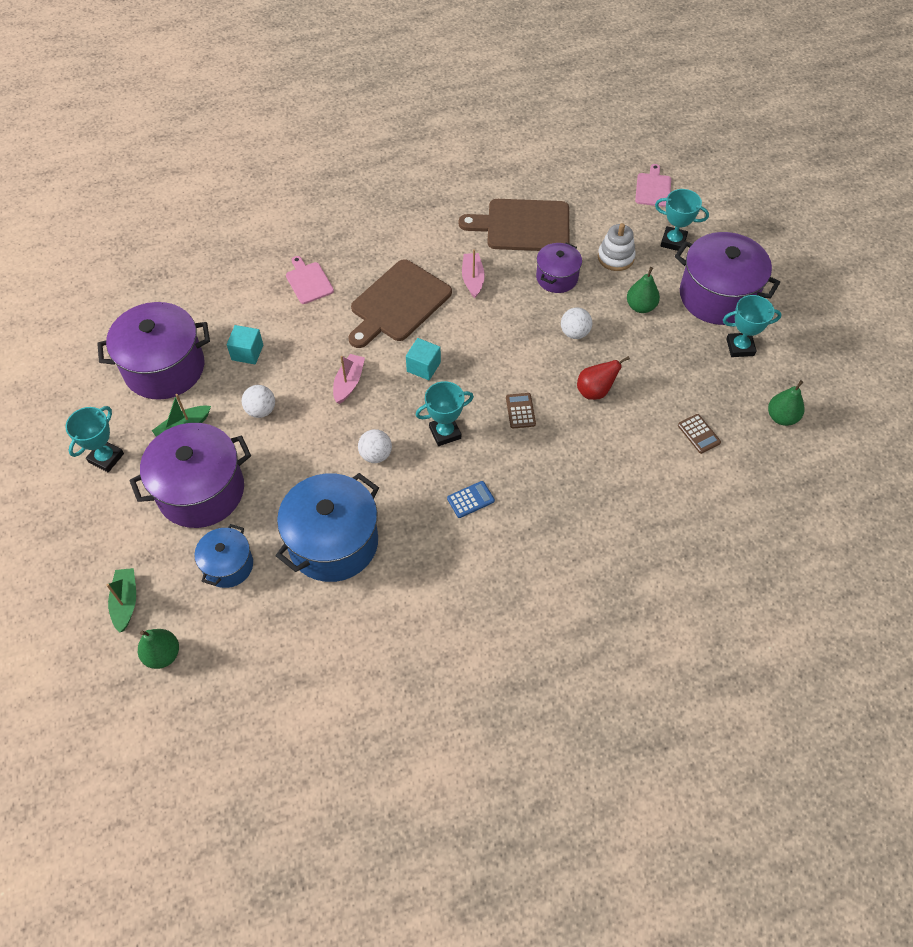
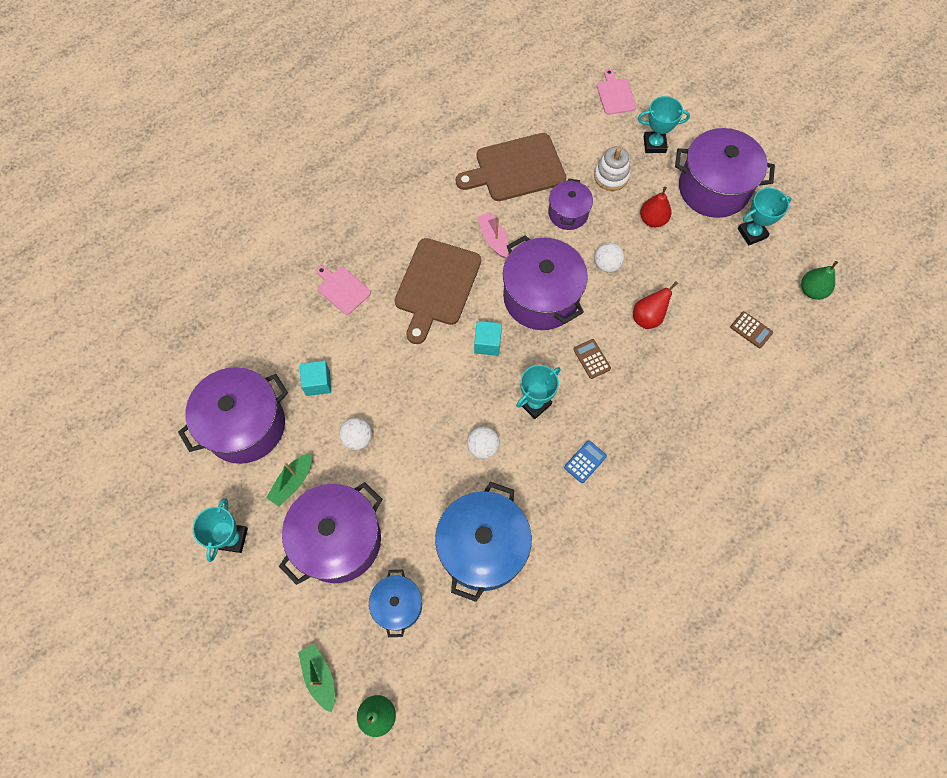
camera: 20 degrees left, 10 degrees up
(349, 382) = (426, 382): pink boat -> none
(495, 342) = (541, 297): none -> purple pot
(640, 306) = (653, 220): green pear -> red pear

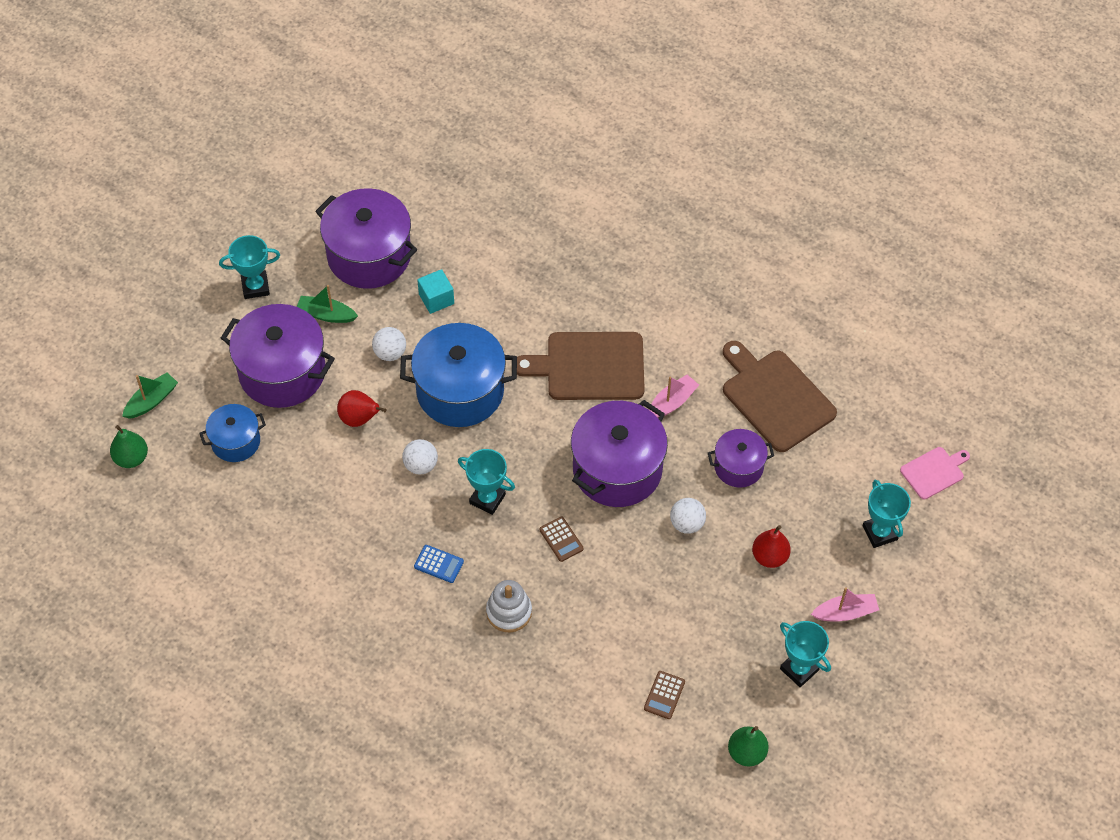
camera: 70 degrees right, 10 degrees down
(342, 289) = (549, 284): pink cutting board -> none
(482, 547) = (315, 496): blue pot -> blue pot (460, 391)
(487, 343) = (540, 435): turquoise cube -> none
(591, 359) = (561, 539): brown calculator -> brown calculator turned 105 degrees clockwise
(611, 176) = (811, 498): white stacking toy -> white stacking toy (509, 612)
(648, 317) = (636, 583): red pear -> red pear (359, 419)
(713, 188) = (845, 612): purple pot -> pink boat

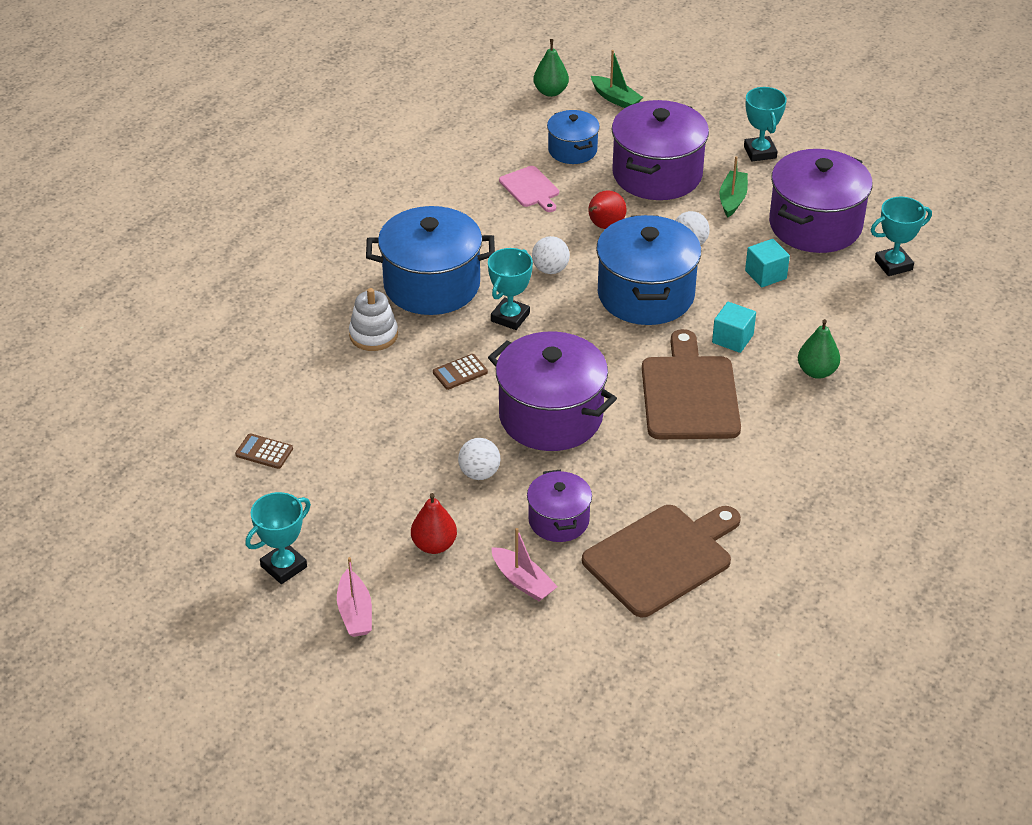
camera: 90 degrees right, 15 degrees down
(439, 564) = (432, 285): blue calculator -> blue pot
(521, 330) = (732, 339): none -> turquoise cube
(672, 402) = (646, 463): pink boat -> pink boat (523, 581)
(746, 753) = (186, 517): green pear -> green pear (816, 371)
(880, 533) = (466, 652): turquoise trophy -> turquoise trophy (893, 265)
(934, 472) = (558, 716): pink cutting board -> pink cutting board (530, 188)

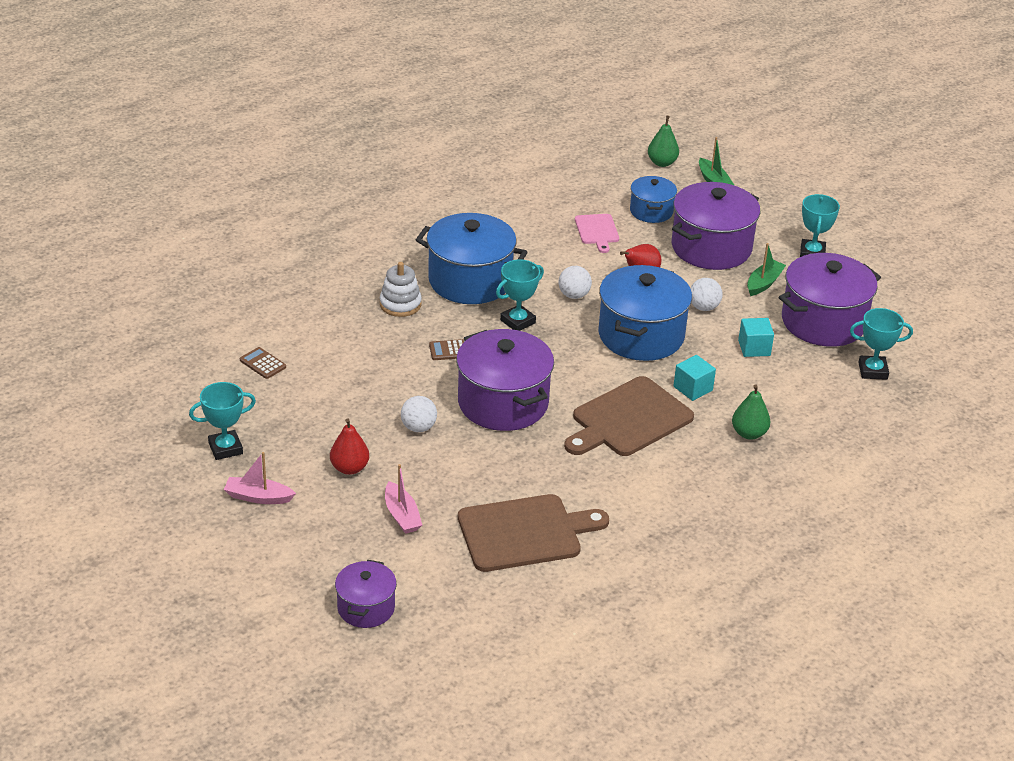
camera: 20 degrees right, 5 degrees down
(355, 612) = (258, 497): pink boat -> pink boat turned 90 degrees clockwise
(558, 520) = (459, 480): purple pot -> purple pot (366, 608)
(689, 394) = (628, 419): brown cutting board -> brown cutting board turned 150 degrees counterclockwise

